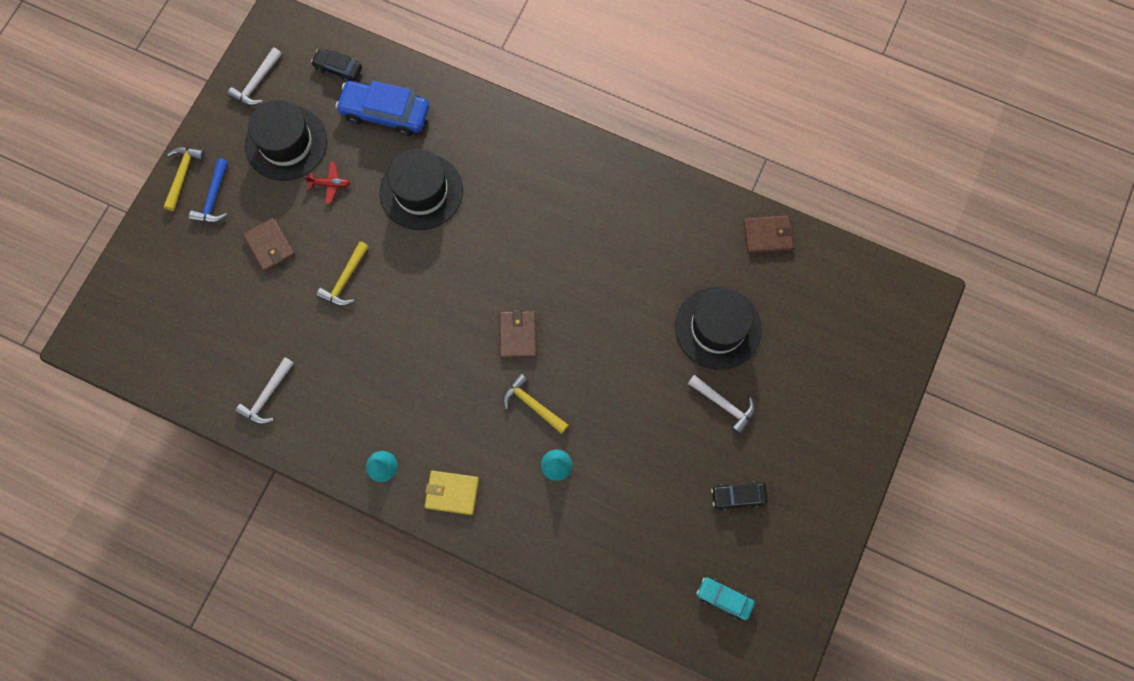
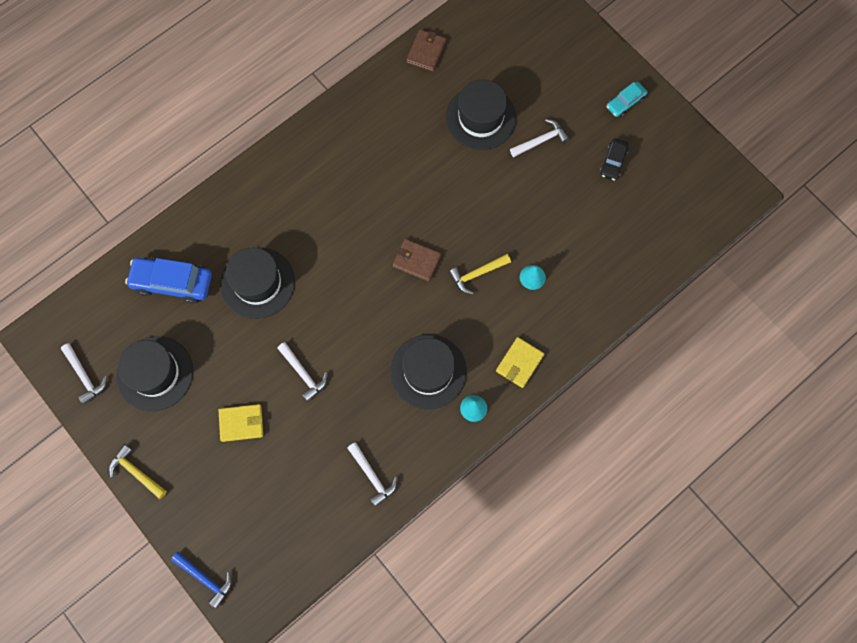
camera: 65 degrees left, 0 degrees up
(213, 198) = (173, 454): blue hammer -> blue hammer (205, 579)
(270, 246) = (241, 423): brown wallet -> yellow wallet
(330, 184) = (212, 352): red plane -> none
(338, 68) = (110, 304): black car -> none
(345, 280) = (303, 374): yellow hammer -> white hammer
(385, 113) = (172, 283): blue car -> blue car turned 60 degrees clockwise
(401, 402) = (428, 371): none -> black hat
(724, 599) = (682, 205): turquoise car -> turquoise car (625, 102)

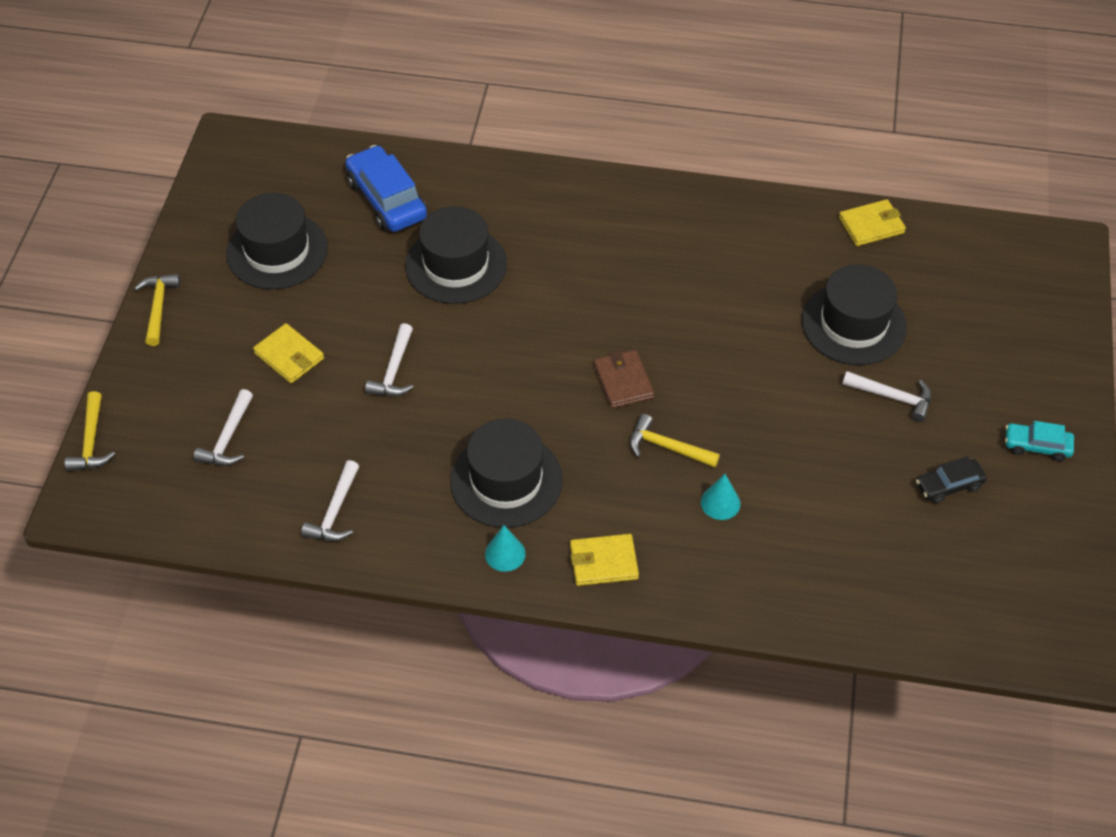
camera: 50 degrees right, 20 degrees down
(85, 376) = (223, 201): white hammer -> white hammer (228, 438)
(205, 579) = (91, 441): blue hammer -> yellow hammer
(426, 52) = (871, 225): brown wallet -> yellow wallet

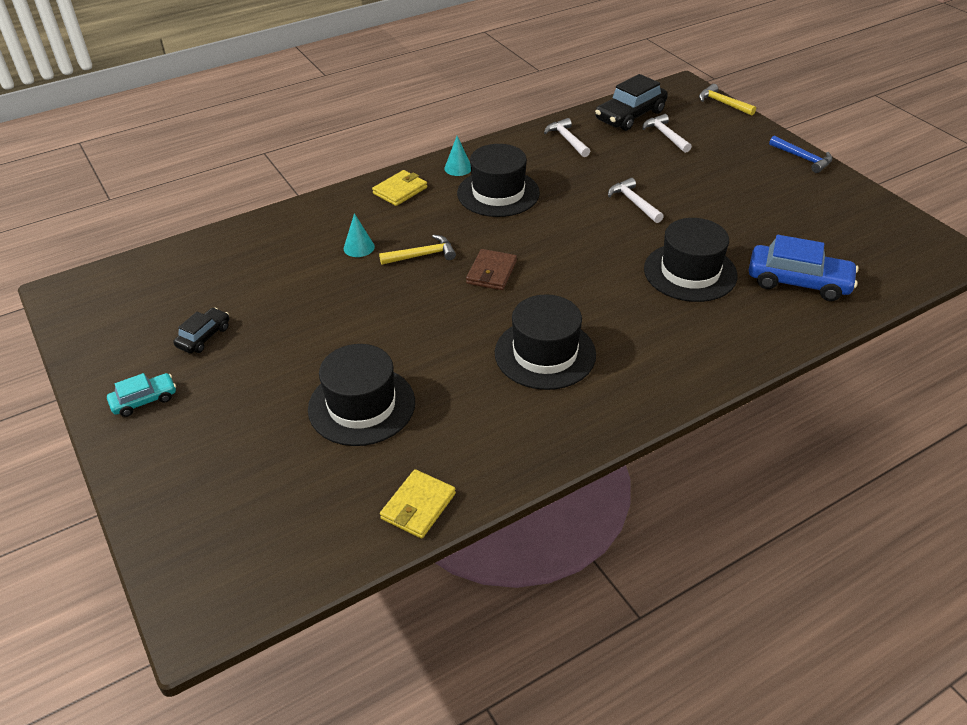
camera: 140 degrees right, 10 degrees down
(158, 307) = (803, 158): yellow hammer -> blue hammer
(215, 499) = (630, 116): none -> black car
(277, 251) = (801, 216): black hat -> black hat (545, 353)
(289, 356) = (699, 177): yellow wallet -> none
(623, 381) = (491, 272): brown wallet -> brown wallet turned 75 degrees clockwise
(893, 397) = (287, 370): white hammer -> none

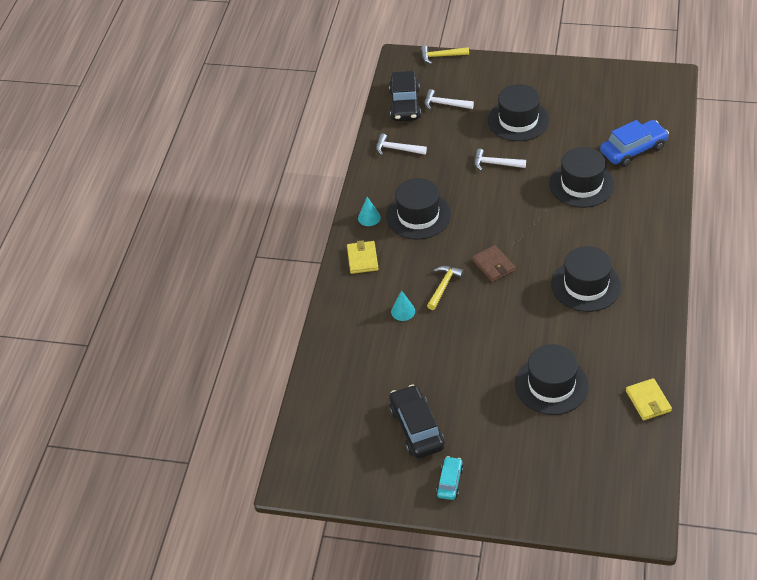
camera: 45 degrees left, 5 degrees up
(204, 337) = (416, 428): black car -> black car, size x1.79
(714, 186) = (518, 120): none -> black hat
(803, 158) = (535, 66): blue hammer -> none

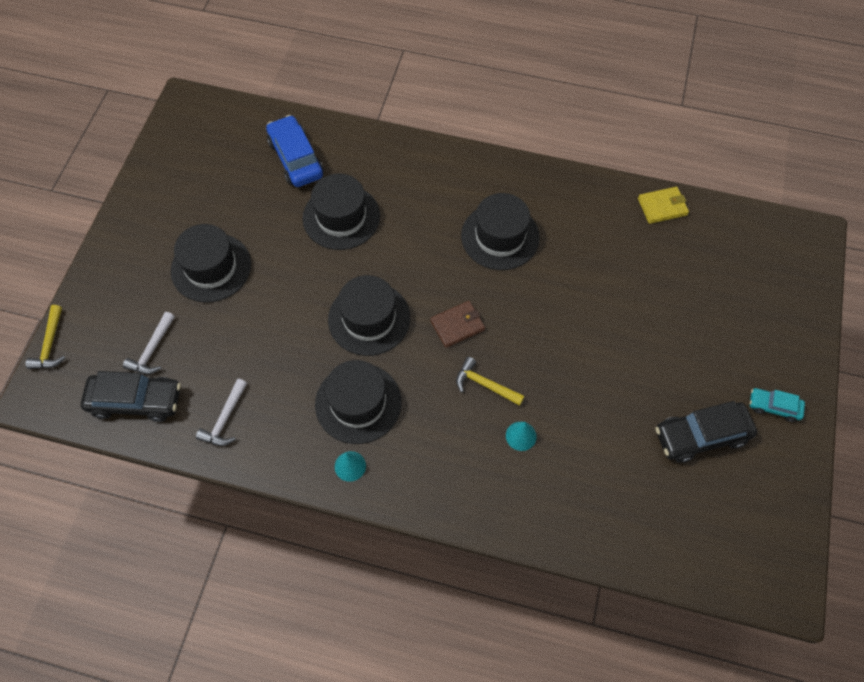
camera: 90 degrees left, 15 degrees up
(362, 259) = (425, 480): yellow wallet -> none
(495, 164) = (284, 303): white hammer -> none
(551, 385) = (640, 290): black hat -> black hat (369, 318)

